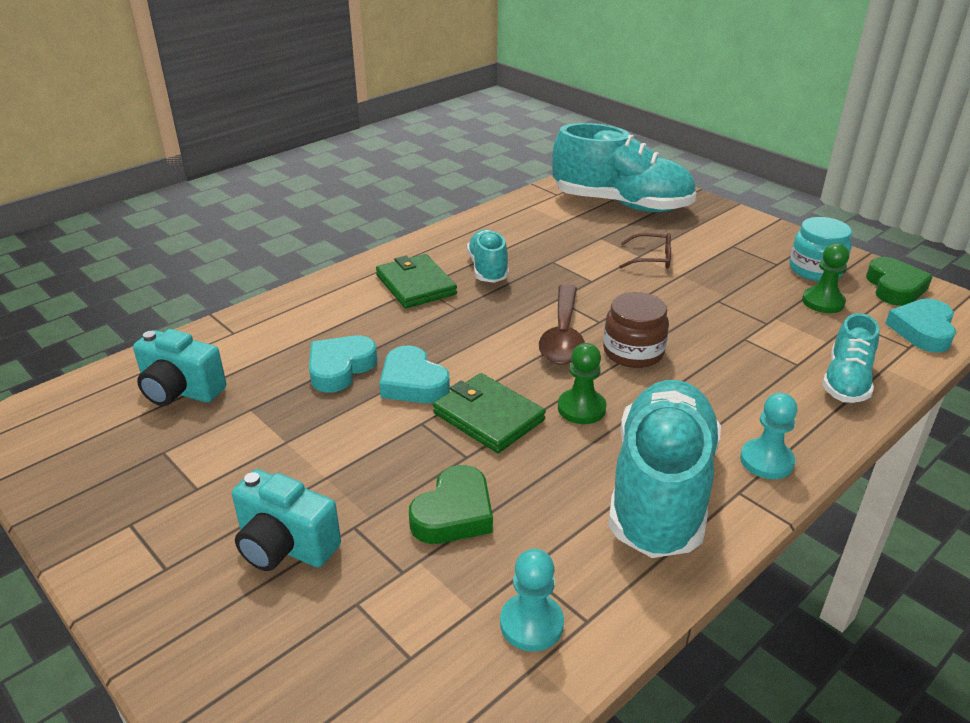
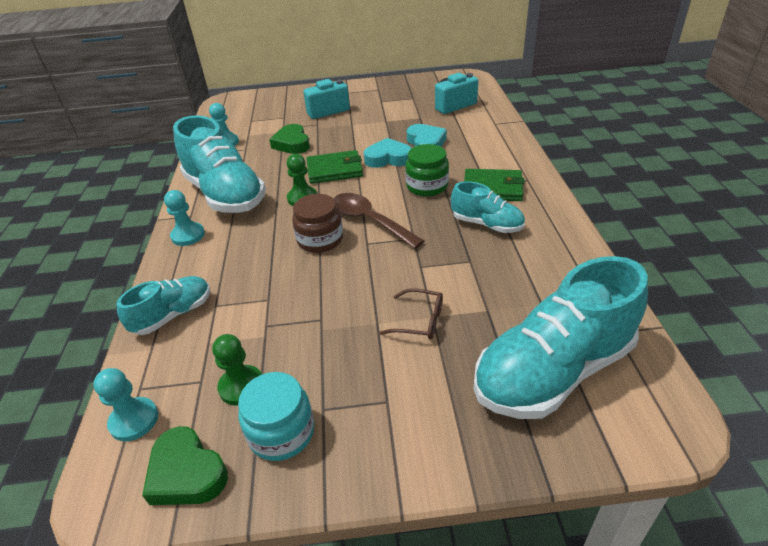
camera: 130 degrees right, 5 degrees up
(454, 326) = (427, 186): none -> green jar
(651, 258) = (419, 321): brown glasses -> brown glasses turned 120 degrees counterclockwise
(846, 381) = (173, 315): turquoise shoe -> turquoise shoe turned 75 degrees clockwise
(922, 330) = (134, 420): turquoise heart -> turquoise pawn

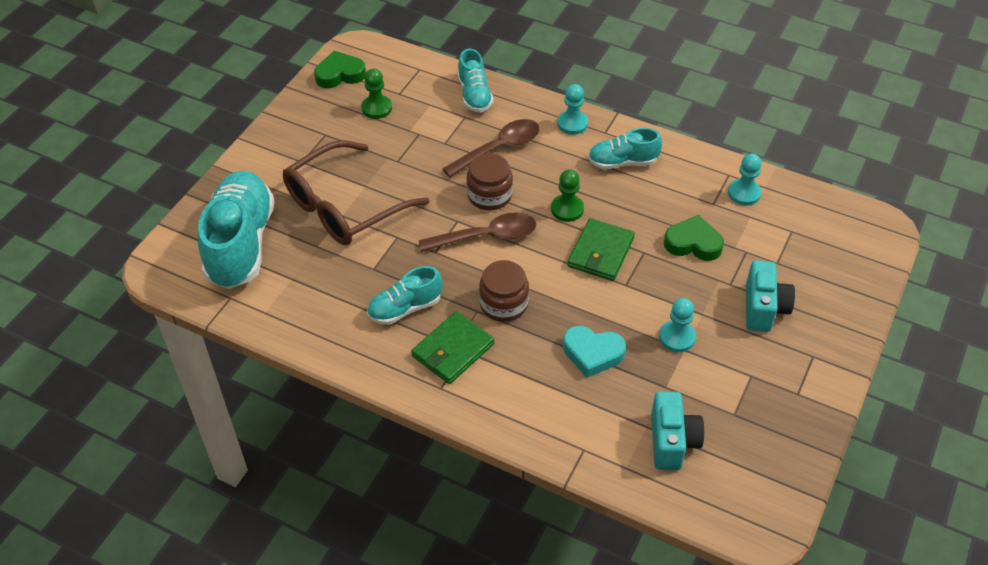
camera: 120 degrees right, 10 degrees up
(134, 420) = (396, 63): turquoise pawn -> turquoise pawn (677, 337)
(225, 194) = (622, 162): turquoise shoe -> turquoise shoe, size x0.53
(252, 261) = (499, 148): none -> brown spoon
(281, 432) = (327, 113): turquoise jar -> none
(388, 158) = (587, 304): turquoise heart -> none
(419, 321) = (344, 206): brown glasses -> brown glasses, size x2.41
(427, 186) = (503, 304): green jar -> brown jar

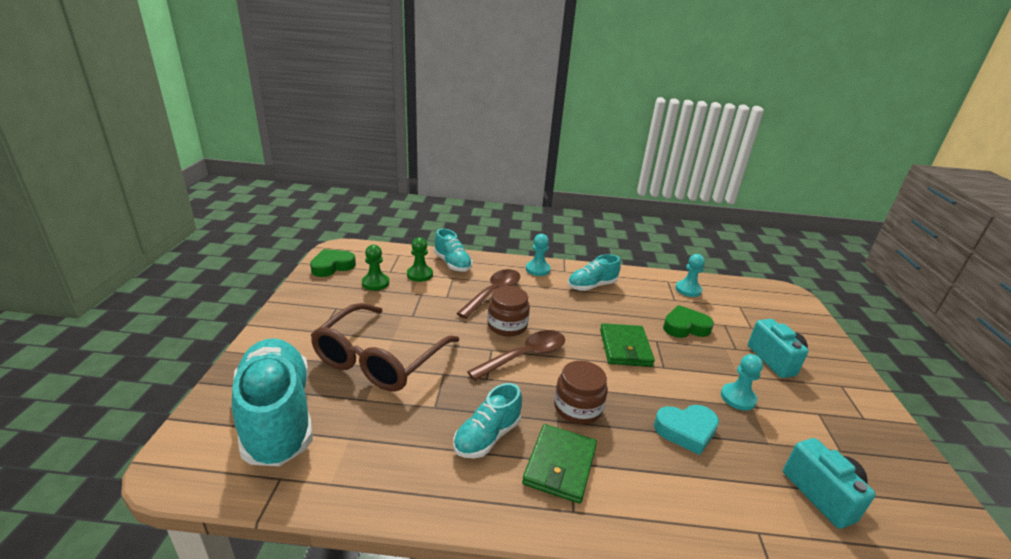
camera: 25 degrees left, 20 degrees down
(567, 209) = (575, 323): green pawn -> green pawn (420, 274)

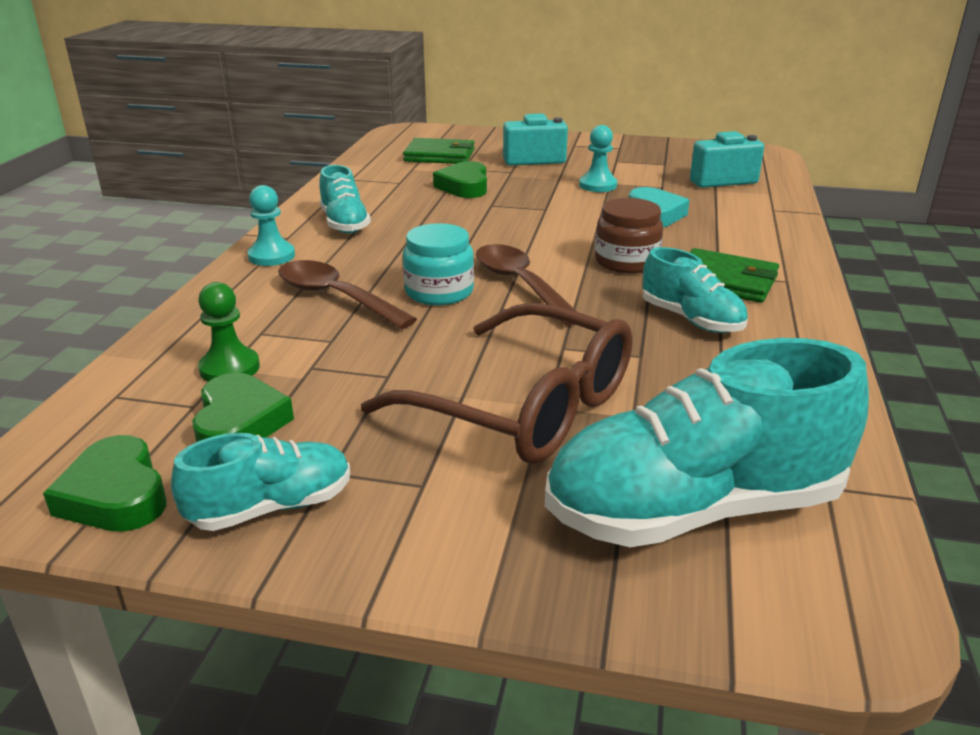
camera: 80 degrees left, 0 degrees up
(375, 283) = (239, 423): green pawn -> green heart
(452, 264) = (203, 331): turquoise shoe -> turquoise shoe (271, 507)
(507, 325) = (439, 292): brown jar -> turquoise jar
(625, 348) = (505, 223): green wallet -> green wallet (440, 155)
(688, 290) = (378, 172): turquoise pawn -> none

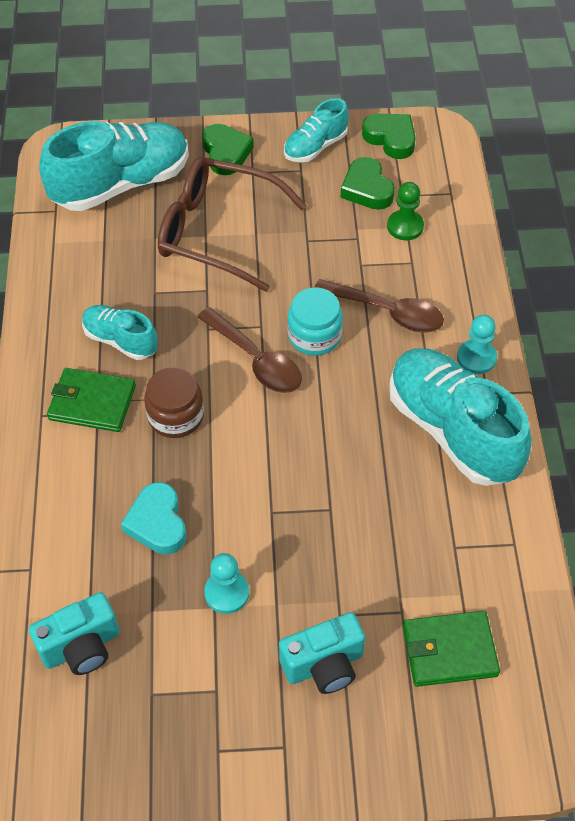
camera: 165 degrees right, 25 degrees up
(344, 224) = (452, 430): turquoise shoe -> turquoise shoe, size x1.89
(464, 186) = (377, 552): green heart -> green heart (226, 153)

